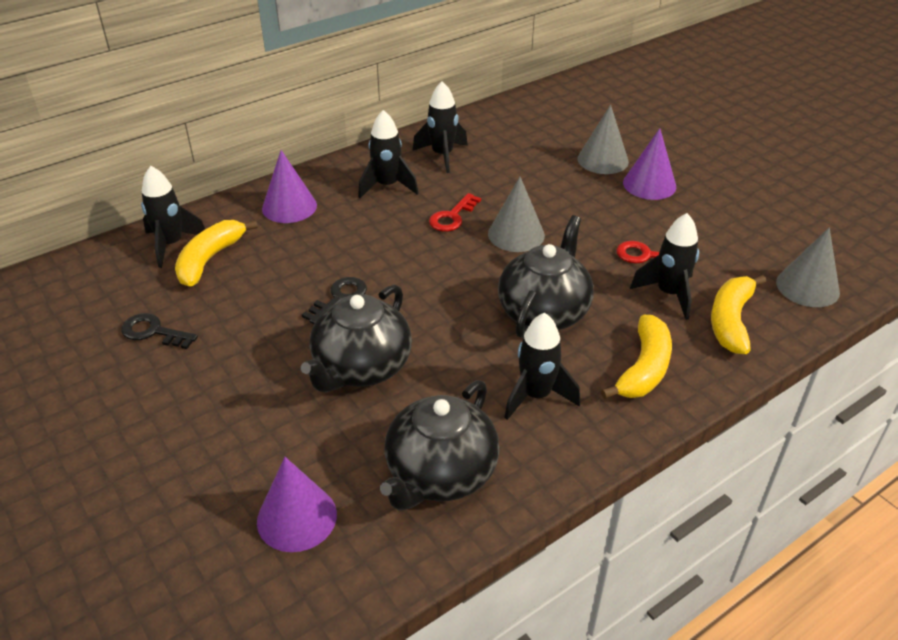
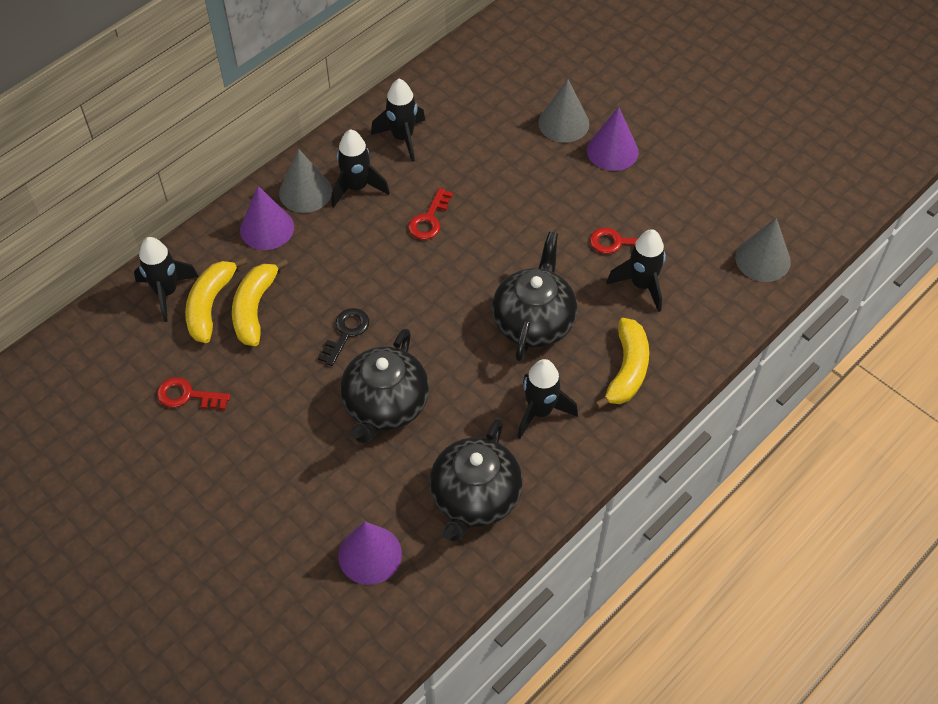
camera: 10 degrees left, 15 degrees up
(153, 332) = (187, 395): black key -> red key
(516, 234) = (494, 233): grey cone -> grey cone (305, 192)
(731, 321) = (697, 308): yellow banana -> yellow banana (254, 308)

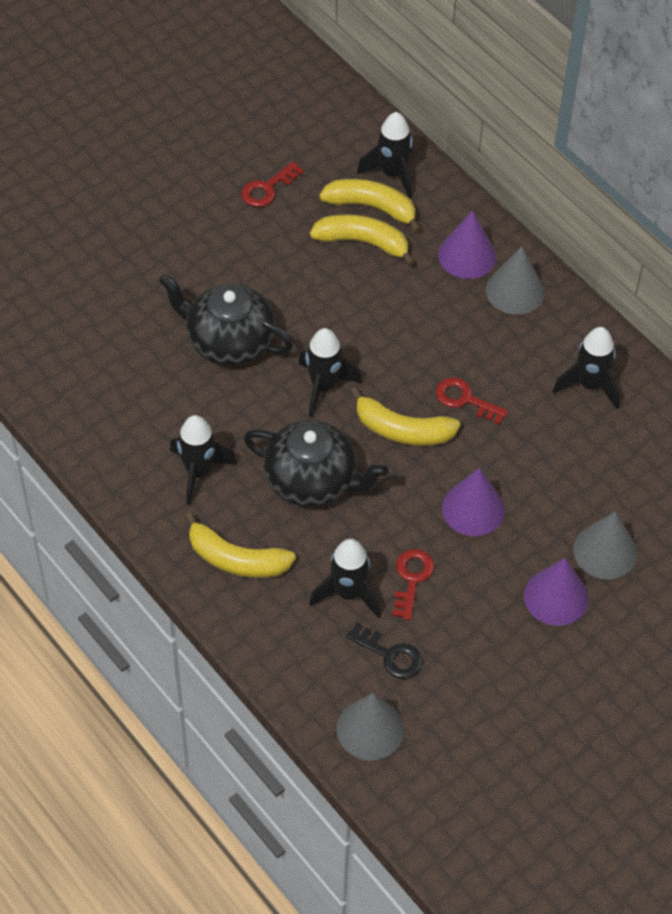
camera: 95 degrees right, 0 degrees up
(187, 395) = (267, 188): red key -> red key turned 150 degrees counterclockwise
(346, 333) = (322, 315): black key -> black key (390, 655)
(357, 187) = (517, 337): black rocket -> black rocket (323, 386)
(370, 554) = (70, 318): purple cone -> purple cone (473, 509)
(468, 261) = (402, 430): none -> yellow banana
(475, 498) = (110, 405): black teapot -> none

